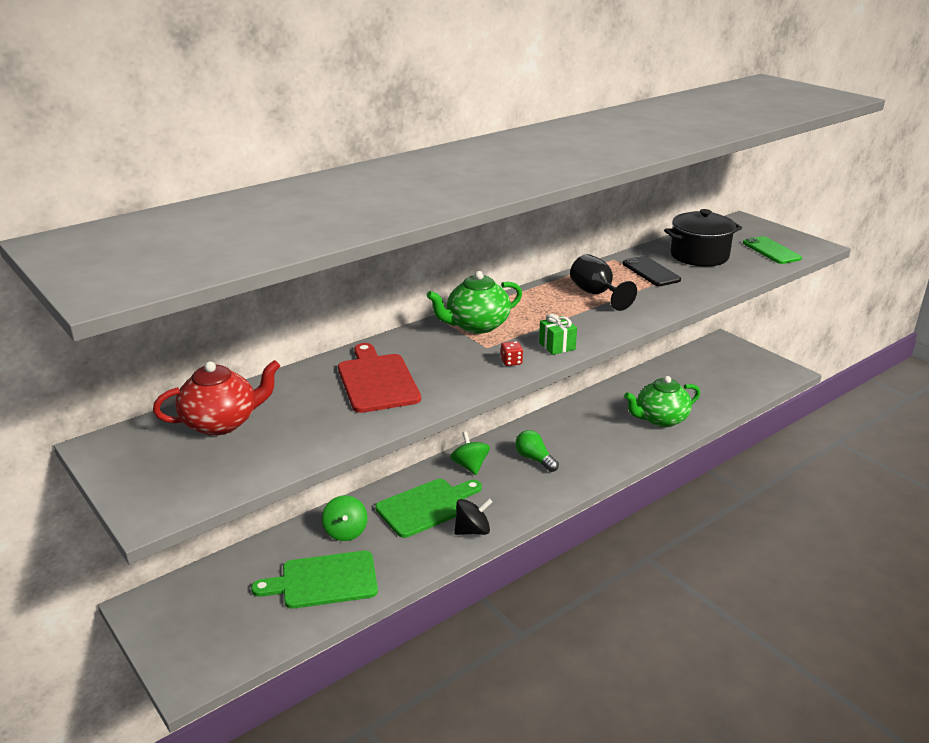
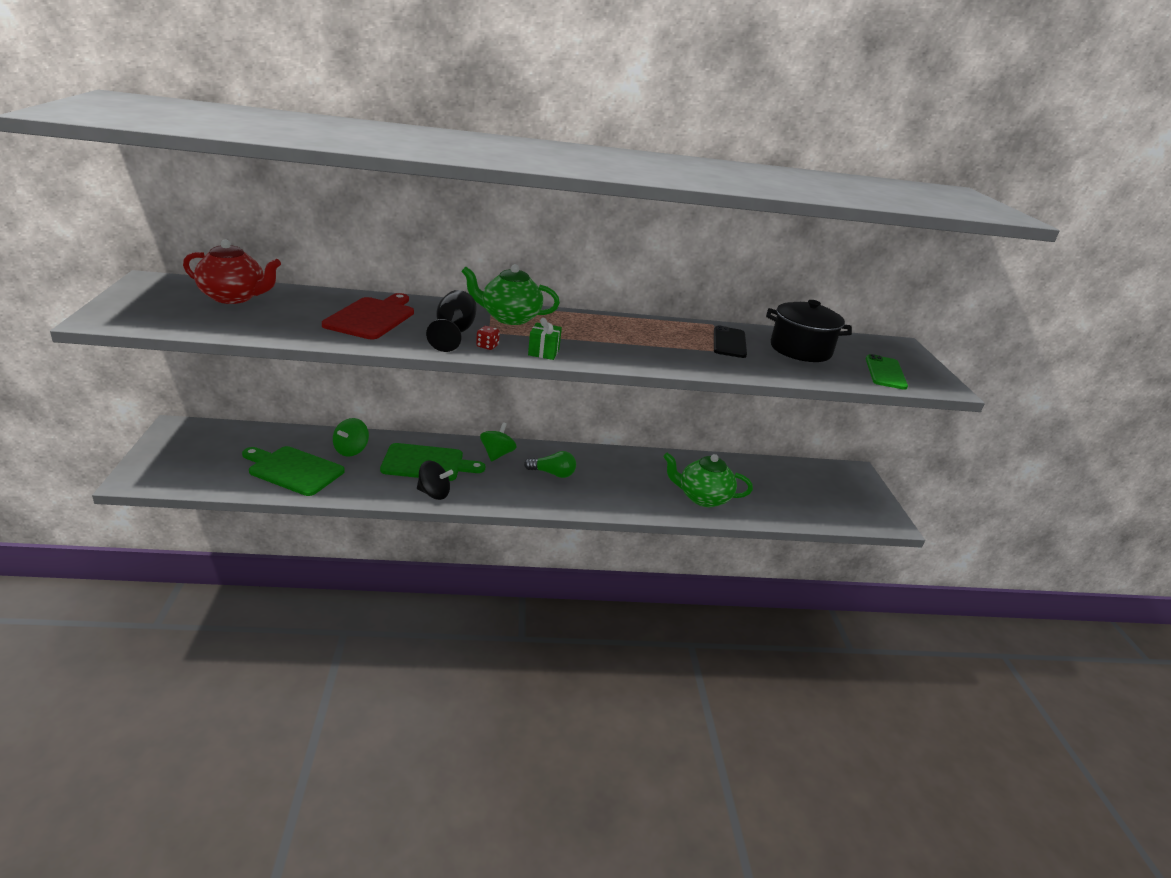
camera: 30 degrees right, 0 degrees up
(534, 459) = (552, 473): green light bulb -> green light bulb turned 105 degrees clockwise
(596, 294) = (648, 337): black goblet -> black goblet (453, 333)

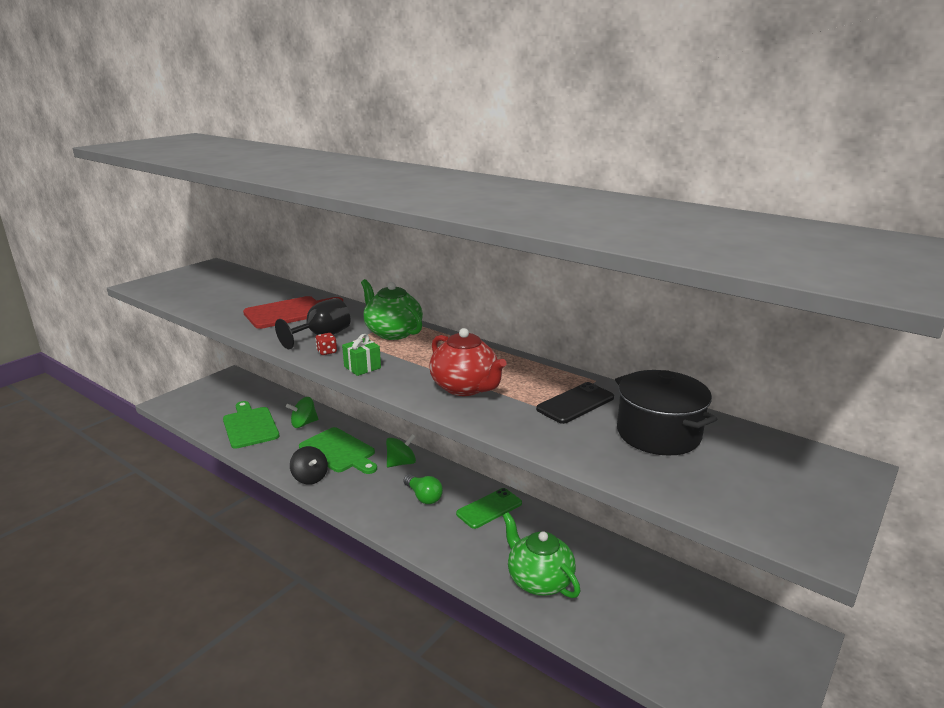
camera: 45 degrees right, 5 degrees down
(234, 297) = (233, 283): red teapot -> red teapot (465, 387)
(885, 372) = (740, 496): green phone -> green phone (489, 508)

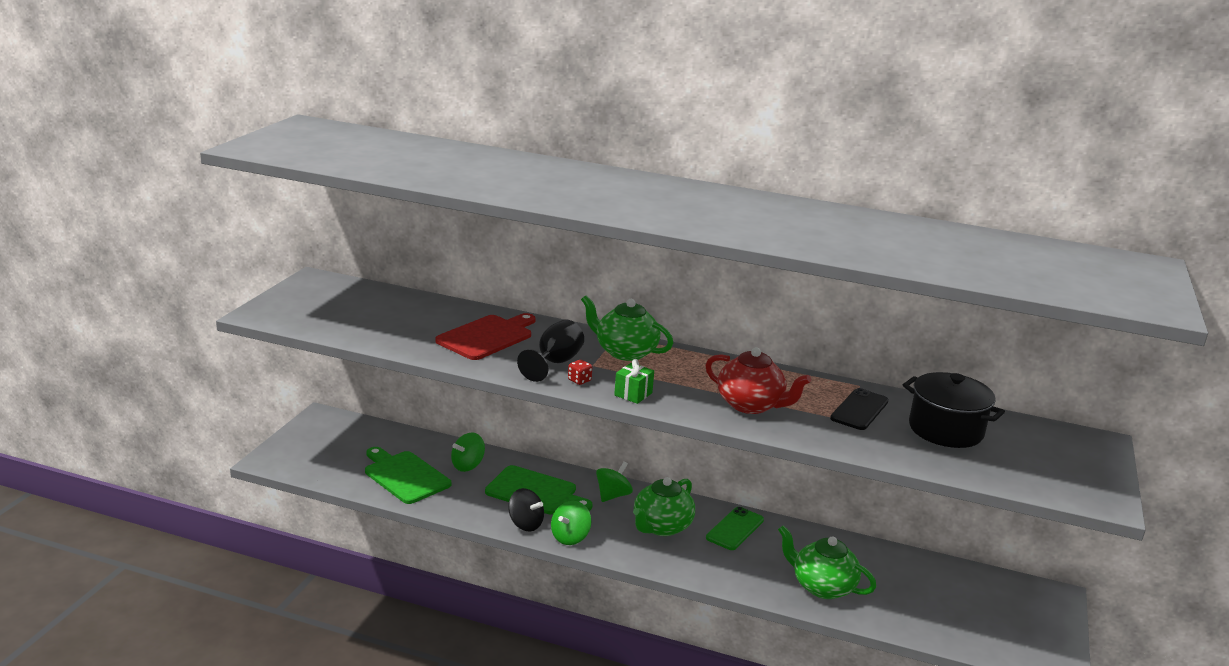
camera: 20 degrees left, 0 degrees up
(338, 494) = (570, 537): none -> green spinning top
(423, 497) = (661, 527): green light bulb -> green teapot

